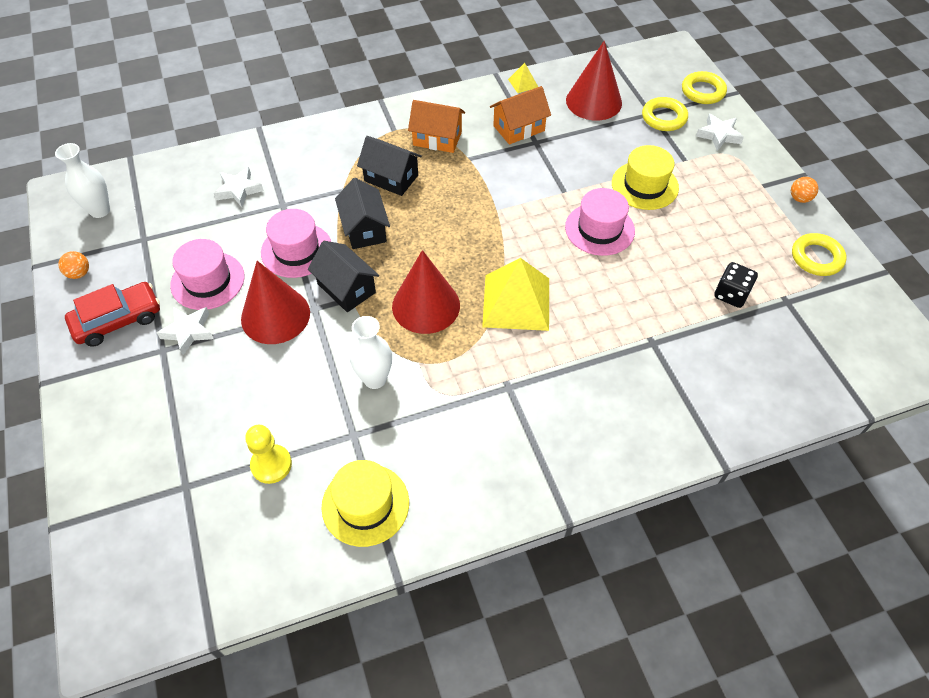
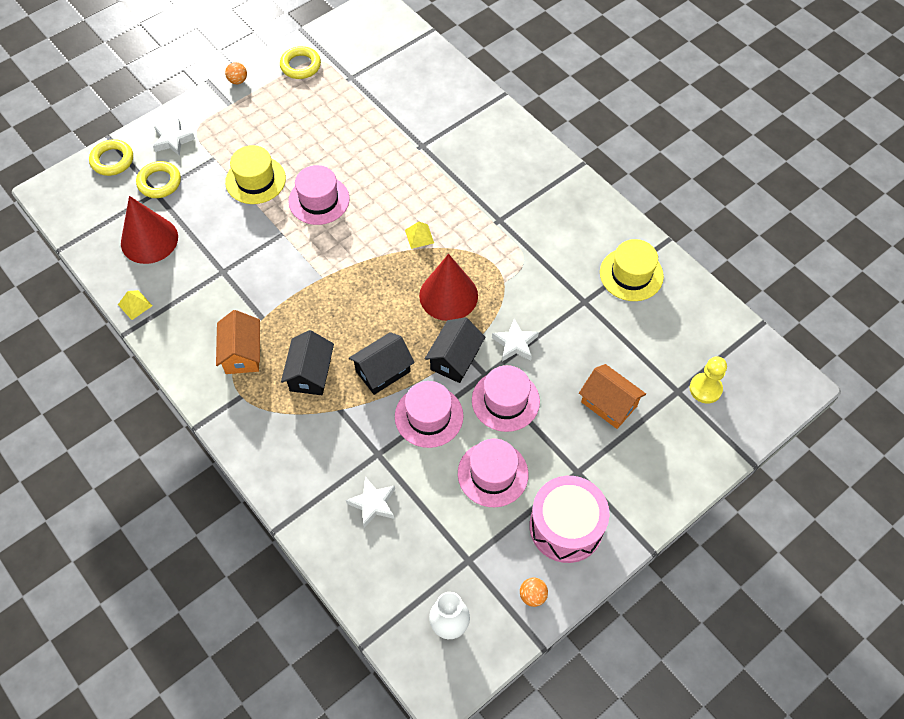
camera: 110 degrees left, 5 degrees up
(118, 320) = (566, 526): red car -> pink drum
(188, 331) = (551, 461): white star -> white star (515, 343)
(271, 465) = (633, 343): yellow pawn -> yellow pawn (705, 389)
(275, 315) = (505, 401): red cone -> pink hat
(375, 379) = (532, 305): white vase -> none
(516, 302) = (419, 236): yellow pyramid -> yellow pyramid, size x0.44
(519, 128) = (207, 290): orange house -> orange house (609, 404)
(731, 294) = (357, 109): black dice -> none

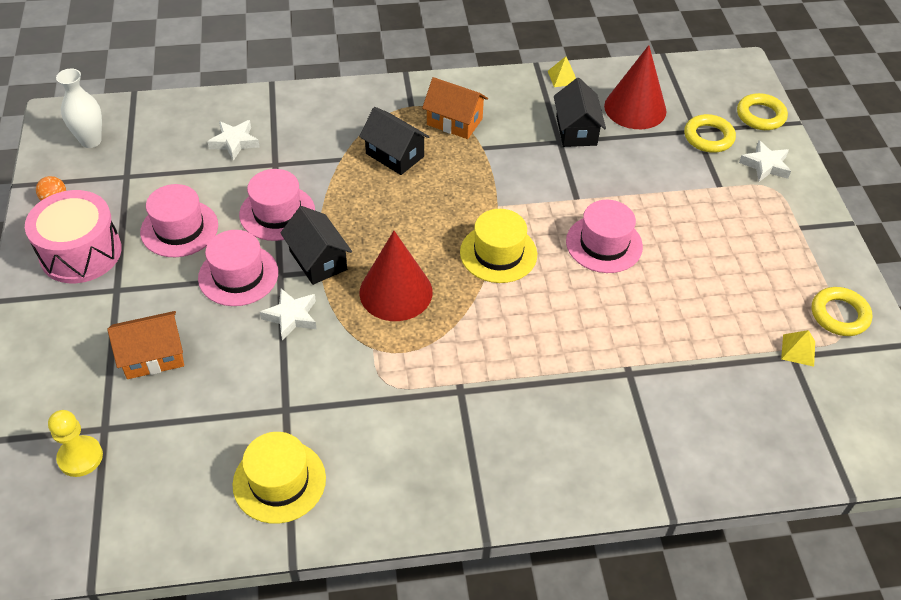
camera: 120 degrees right, 10 degrees down
(238, 81) = (838, 248): orange ball -> none
(255, 180) = (666, 206): yellow hat -> yellow hat (498, 253)
(383, 371) = (353, 203): black house -> black house (576, 130)
(419, 236) = (492, 305): yellow pyramid -> yellow pyramid (798, 350)

